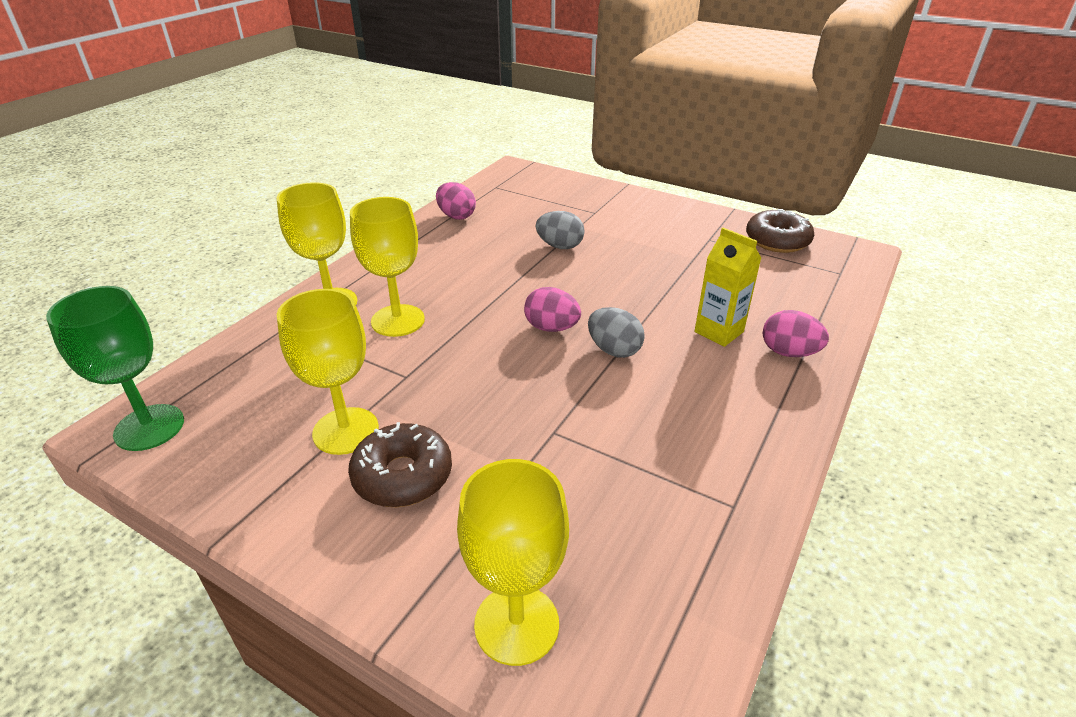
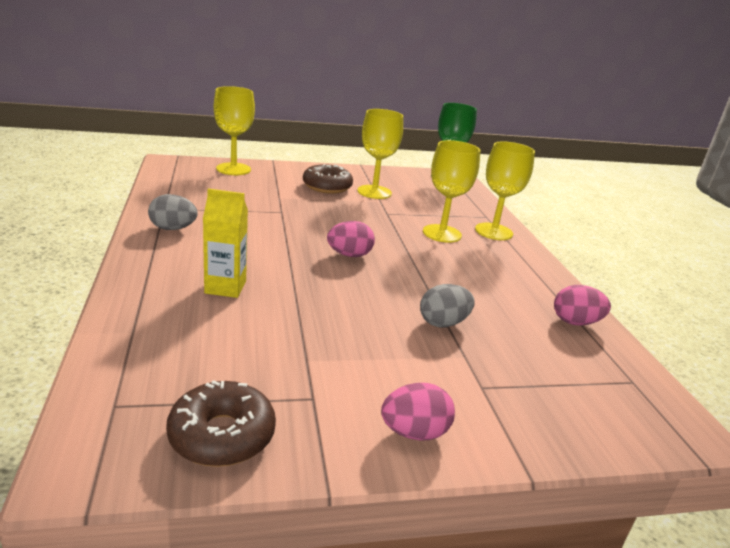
camera: 135 degrees right, 10 degrees down
(614, 350) = (292, 253): grey egg -> grey egg (173, 228)
(788, 352) = (157, 288): pink egg -> pink egg (414, 432)

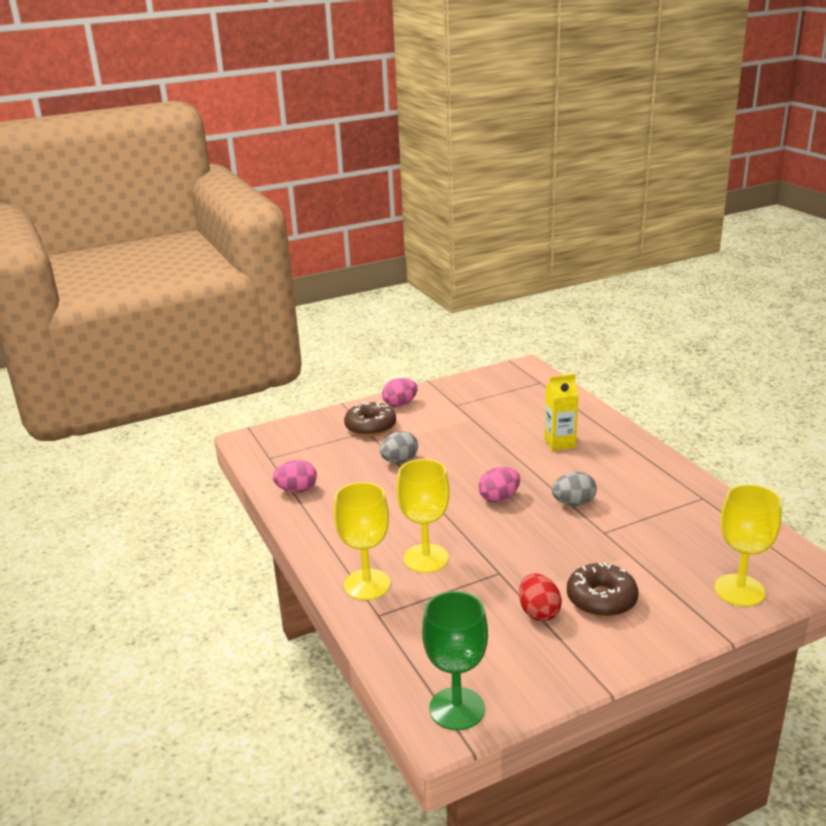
camera: 170 degrees right, 0 degrees up
(173, 228) = (660, 477): grey egg -> grey egg (573, 503)
(222, 435) = (484, 384): brown donut -> brown donut (370, 427)
(374, 192) = (539, 612): yellow goblet -> red egg

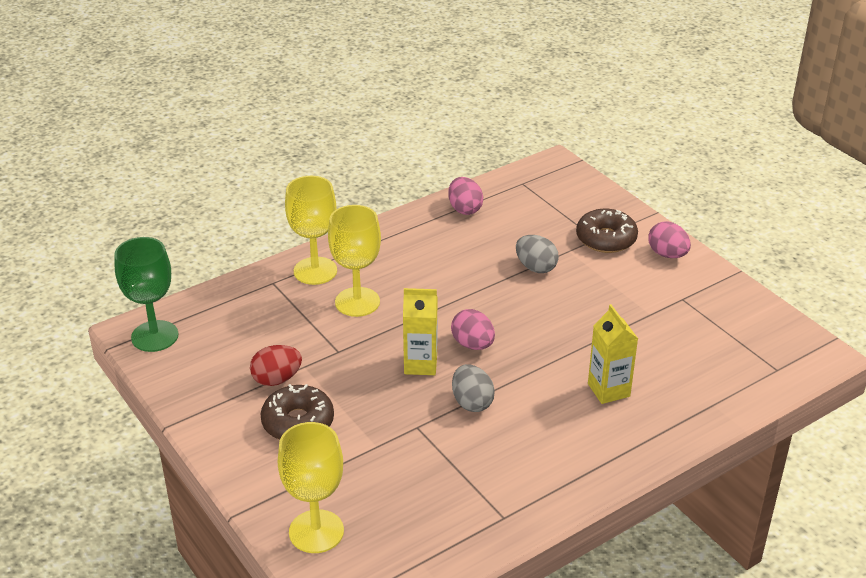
camera: 80 degrees right, 10 degrees up
(523, 526) = (420, 364): none -> yellow carton

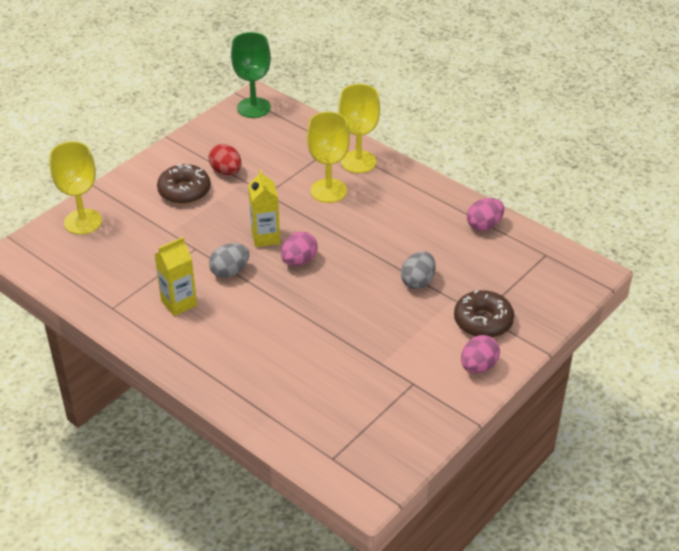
camera: 75 degrees right, 5 degrees up
(608, 390) = (268, 347): yellow carton -> yellow carton (179, 303)

